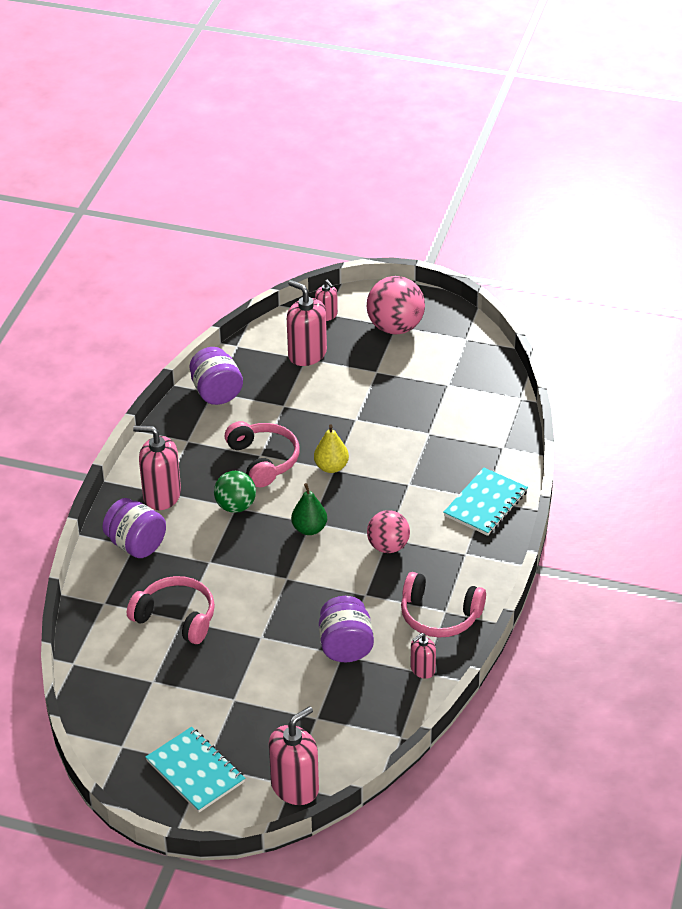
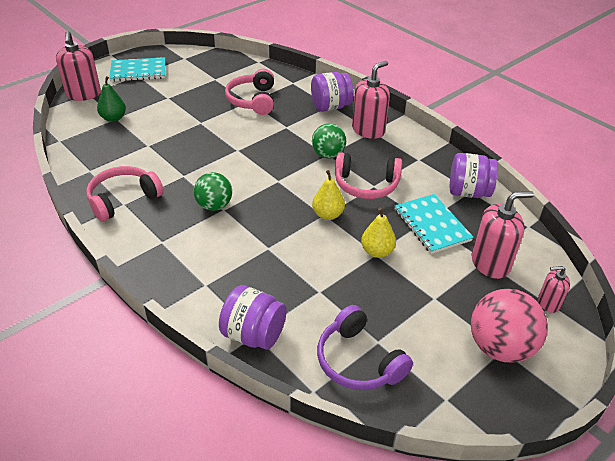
camera: 120 degrees right, 0 degrees up
(176, 617) = (253, 100): pink headphones -> pink headphones turned 120 degrees clockwise
(309, 529) = (272, 177): green pear -> green pear (113, 118)
(345, 646) = (152, 149): purple jar -> purple jar (253, 334)
(352, 419) = (377, 251): none -> yellow pear
(388, 546) = (214, 206): pink ball -> green ball
(422, 669) = (92, 171): pink soap dispenser -> none
(474, 387) = (358, 361): none -> purple headphones
(485, 504) = (199, 282): turquoise notebook -> turquoise notebook (432, 225)

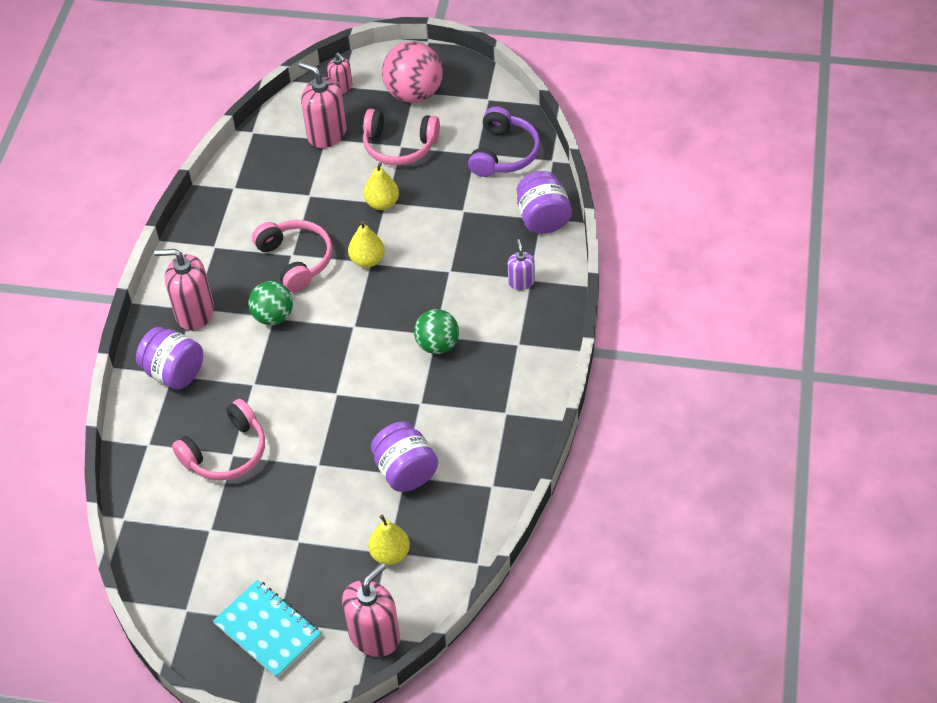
camera: 125 degrees left, 10 degrees up
(113, 118) = (390, 554): green pear -> yellow pear
(123, 199) = (500, 418): pink headphones -> pink headphones (399, 146)
(209, 278) = (521, 282): none -> purple soap dispenser
(432, 225) = (312, 188): turquoise notebook -> none
(468, 192) = (238, 188): purple jar -> purple jar (405, 471)

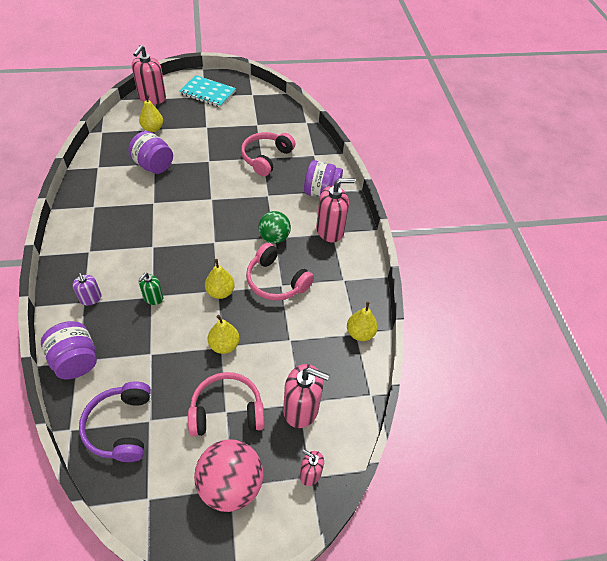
camera: 155 degrees right, 0 degrees up
(229, 186) = (360, 333): none -> yellow pear
(437, 345) = (149, 240): green ball -> none
(448, 268) = (153, 298): none -> green soap dispenser

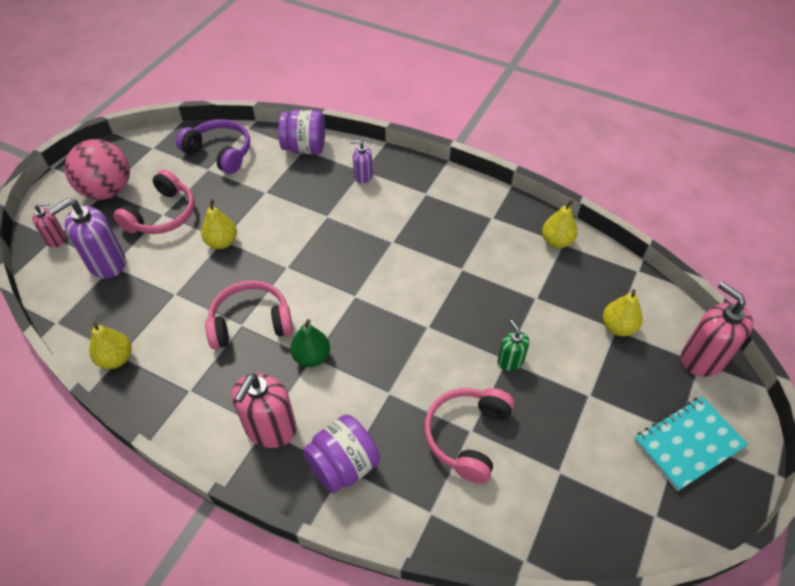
camera: 130 degrees right, 0 degrees up
(153, 165) = (532, 296): purple jar -> none
(153, 298) = (324, 216): green soap dispenser -> green soap dispenser (510, 361)
(220, 292) = (283, 268): yellow pear -> yellow pear (556, 241)
(266, 158) = (467, 436): pink headphones -> pink headphones turned 135 degrees counterclockwise
(274, 238) = (312, 357): green ball -> green pear
(301, 409) = (106, 263): pink soap dispenser -> purple soap dispenser

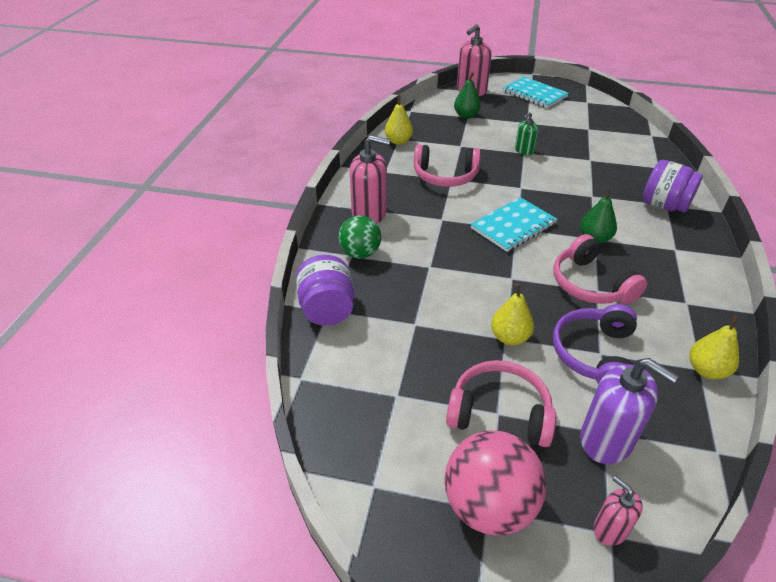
camera: 105 degrees left, 10 degrees down
(220, 153) = (360, 392): purple headphones -> purple headphones (594, 354)
(270, 428) = (672, 245): pink soap dispenser -> pink soap dispenser (369, 214)
(360, 294) = (513, 226): none -> turquoise notebook
(363, 176) = (360, 253): purple soap dispenser -> green ball
(467, 436) = (595, 160): pink headphones -> pink headphones (445, 176)
(618, 327) = (466, 116): yellow pear -> green pear

